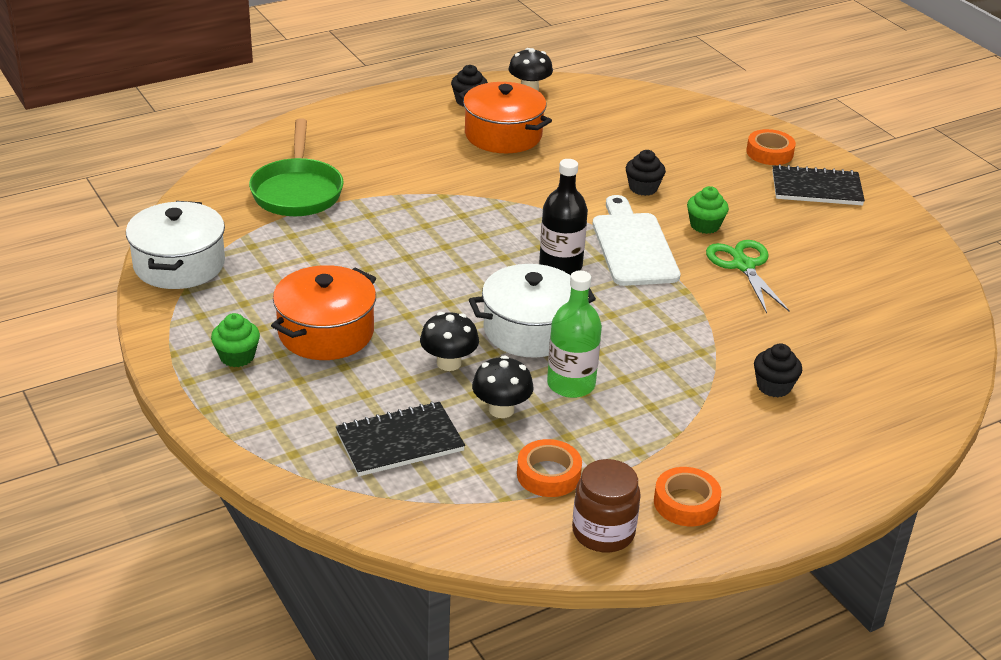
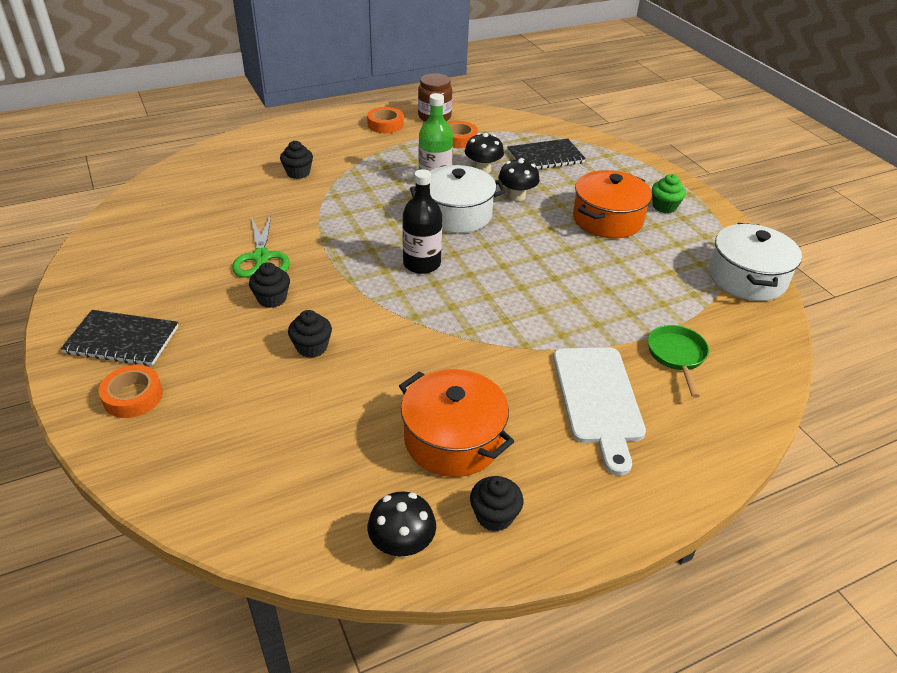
camera: 175 degrees left, 5 degrees up
(297, 191) = (677, 356): green pan -> green pan, size x0.62
(633, 246) = (350, 280): white cutting board -> white cutting board (598, 400)
(705, 225) = (272, 299): green cupcake -> black cupcake

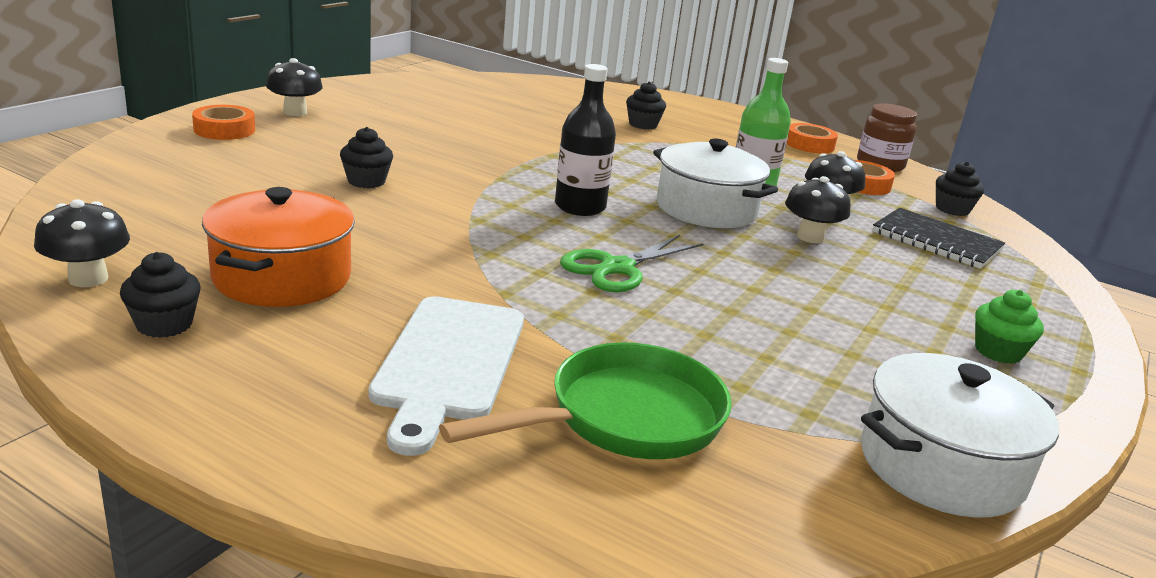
camera: 55 degrees right, 15 degrees down
(122, 340) = (295, 112): black notebook -> black mushroom
(261, 257) = (480, 136): green scissors -> green scissors (617, 268)
(272, 299) = (422, 152): black cupcake -> black cupcake (952, 209)
(598, 400) = (448, 363): white cutting board -> white cutting board turned 45 degrees counterclockwise
(607, 219) = (874, 308): orange pot -> none
(677, 356) = (624, 418): green pan -> green pan, size x1.60

